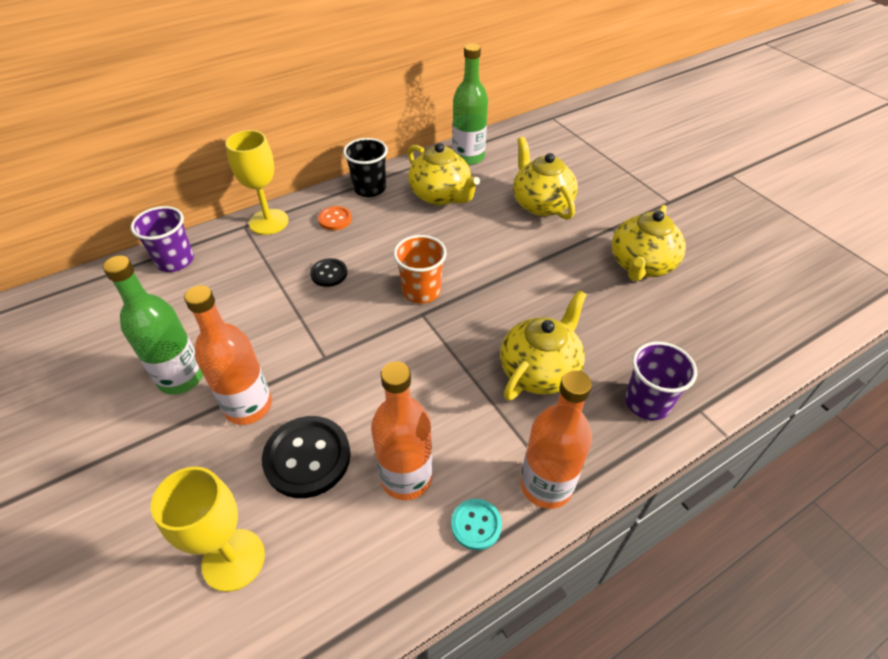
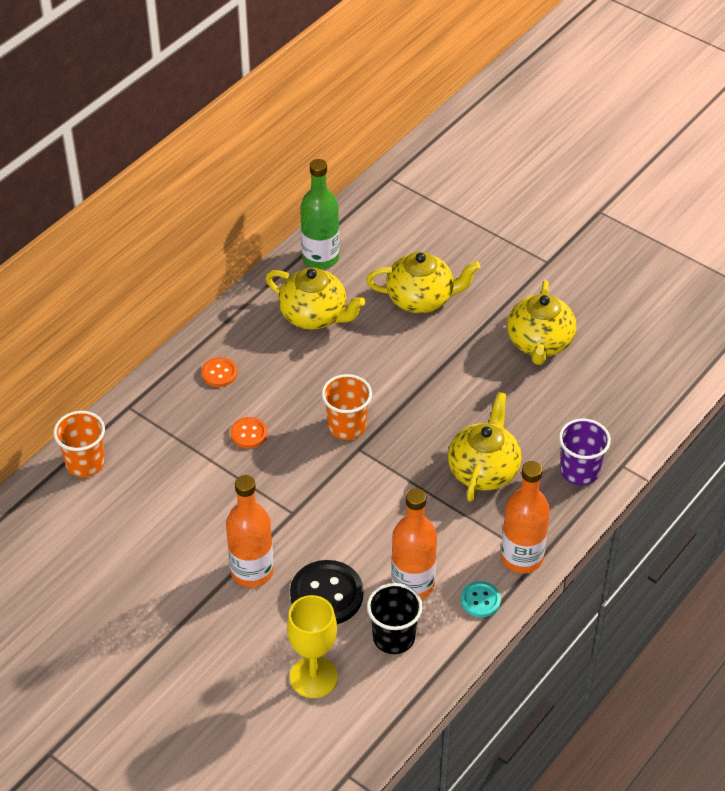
camera: 20 degrees left, 0 degrees up
(175, 261) = (85, 463): purple cup -> orange cup
(181, 377) = (175, 567): green bottle -> none
(269, 222) = (151, 395): yellow goblet -> none
(329, 273) = (249, 433): black button -> orange button
(369, 188) = (234, 327): black cup -> black cup (393, 637)
(541, 204) = (421, 299): yellow teapot -> yellow teapot turned 135 degrees clockwise

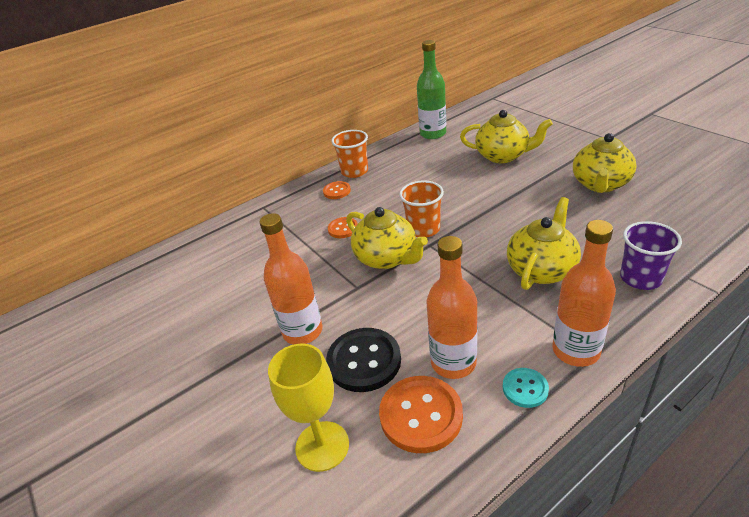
camera: 20 degrees right, 10 degrees down
(85, 463) = (213, 239): orange cup -> orange cup (354, 171)
(314, 315) = (419, 162): yellow teapot -> yellow teapot (387, 258)
(393, 637) = (421, 415): black cup -> orange button

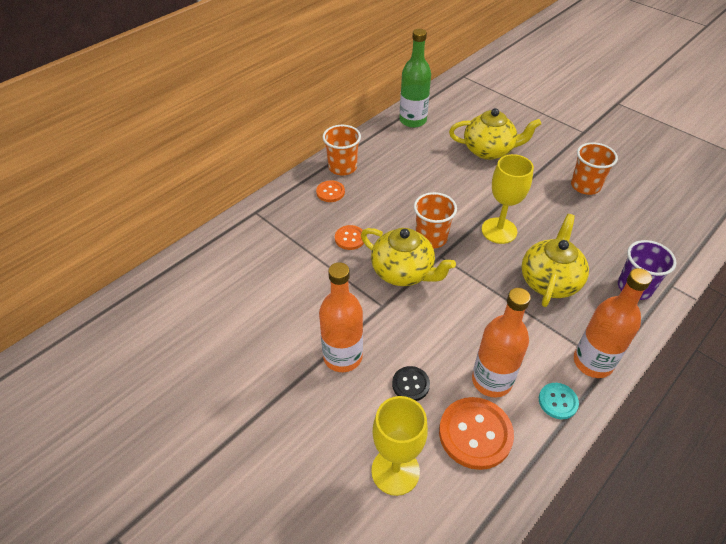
camera: 15 degrees left, 10 degrees up
(364, 361) = (410, 384): black button -> black button, size x0.55
(496, 223) = (499, 230): none -> yellow goblet
(600, 184) = (585, 186): yellow teapot -> orange cup

